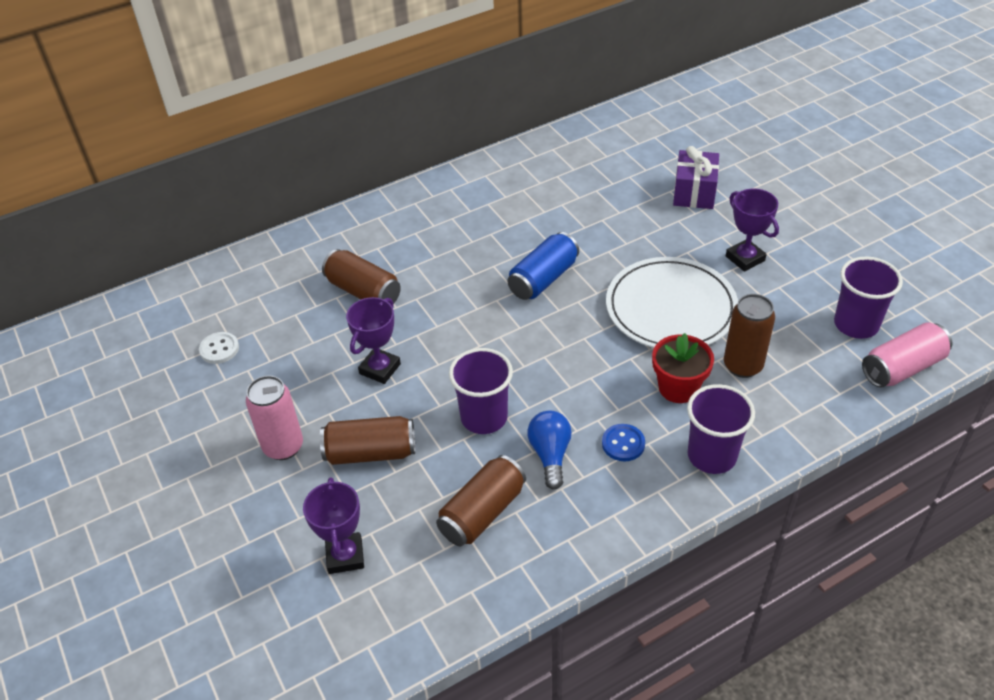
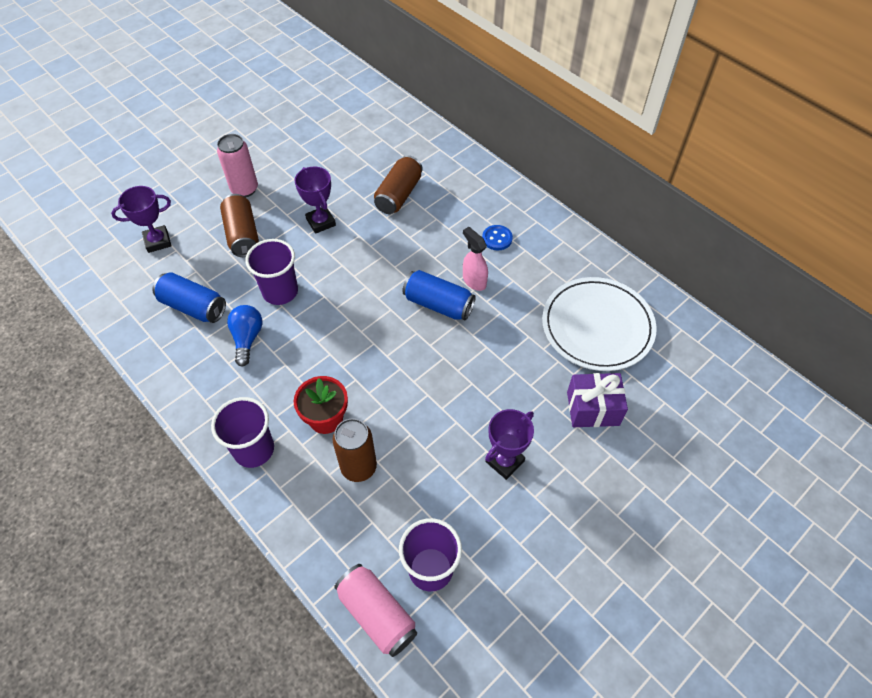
camera: 75 degrees right, 10 degrees up
(219, 349) = (327, 135): white button -> none
(380, 369) = (321, 222): purple trophy -> purple trophy turned 45 degrees clockwise
(482, 512) = (193, 306): brown can -> blue can
(518, 247) = (474, 281): none -> pink spray bottle
(550, 455) = (247, 338): blue light bulb -> blue light bulb turned 75 degrees counterclockwise
(623, 444) = (262, 385): blue button -> blue button (497, 238)
(671, 308) = (421, 403): white plate -> white plate (597, 326)

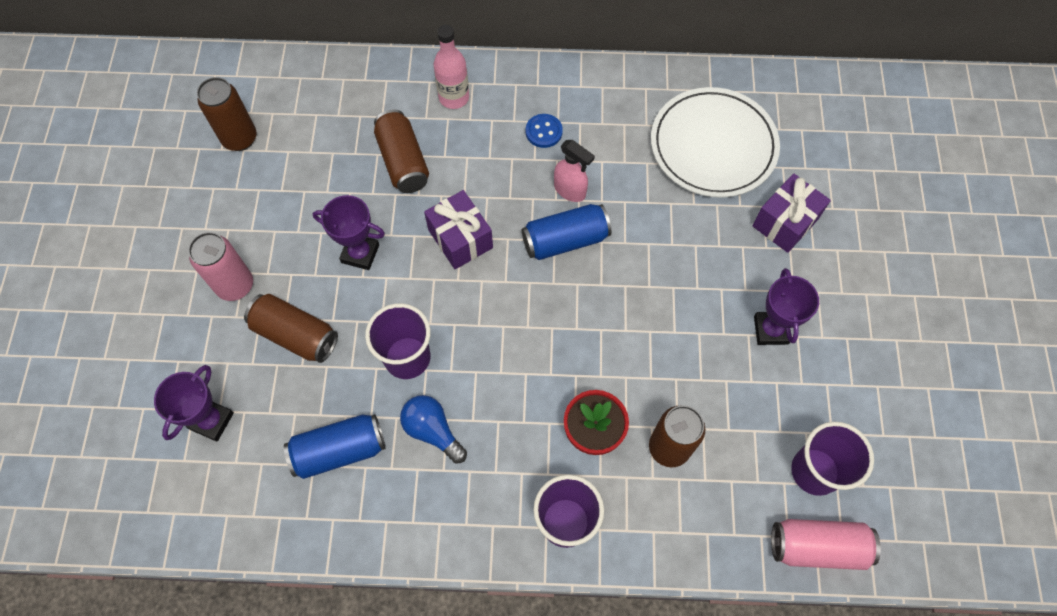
camera: 45 degrees left, 10 degrees up
(331, 124) = (240, 138): none -> brown can
(381, 256) = (460, 239): none -> purple gift
(466, 183) = (454, 97): none -> pink bottle
(474, 281) = (570, 191): pink spray bottle -> pink spray bottle turned 150 degrees counterclockwise

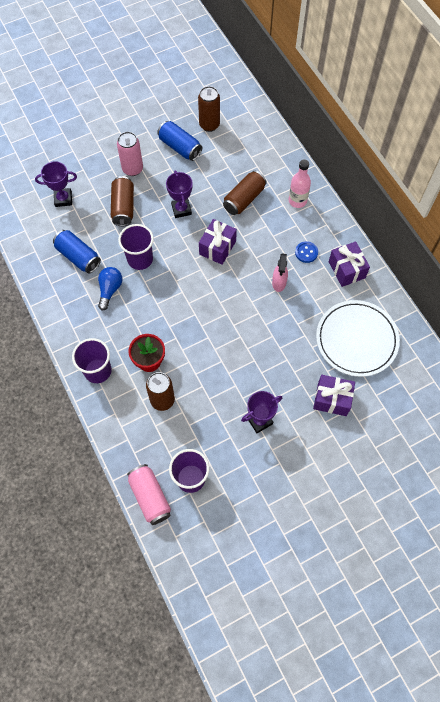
camera: 60 degrees right, 0 degrees up
(565, 240) = (248, 295): blue can -> blue can (180, 147)
(601, 99) = (346, 270): none -> purple gift

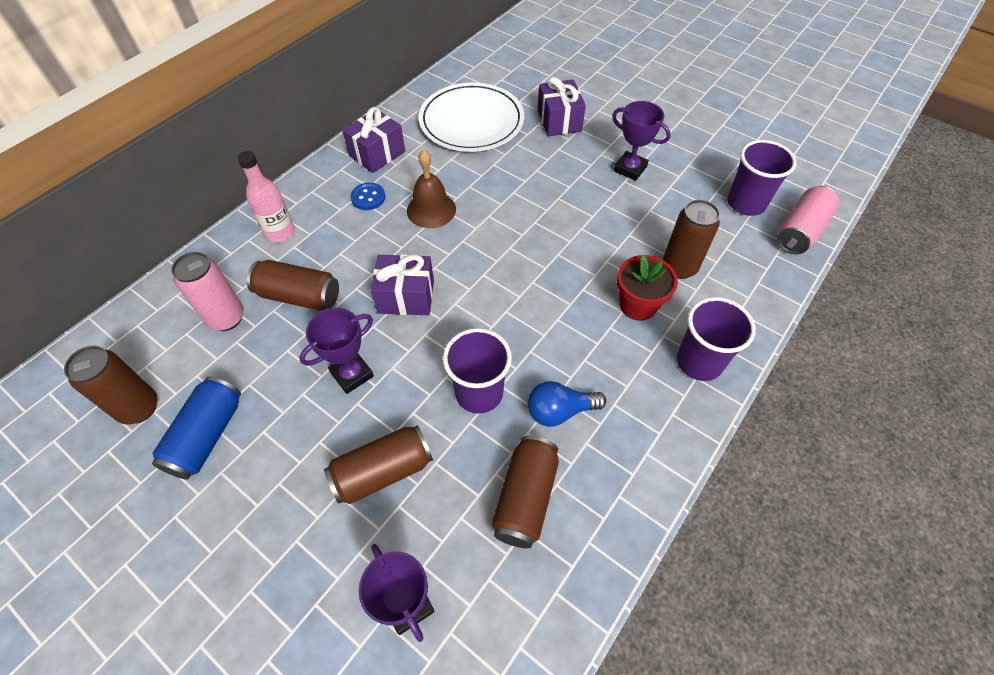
camera: 115 degrees left, 10 degrees down
(78, 256) = (525, 498): blue can -> brown can
(132, 169) = (285, 498): pink can -> pink can (226, 318)
(279, 283) = (431, 210): pink spray bottle -> brown bell

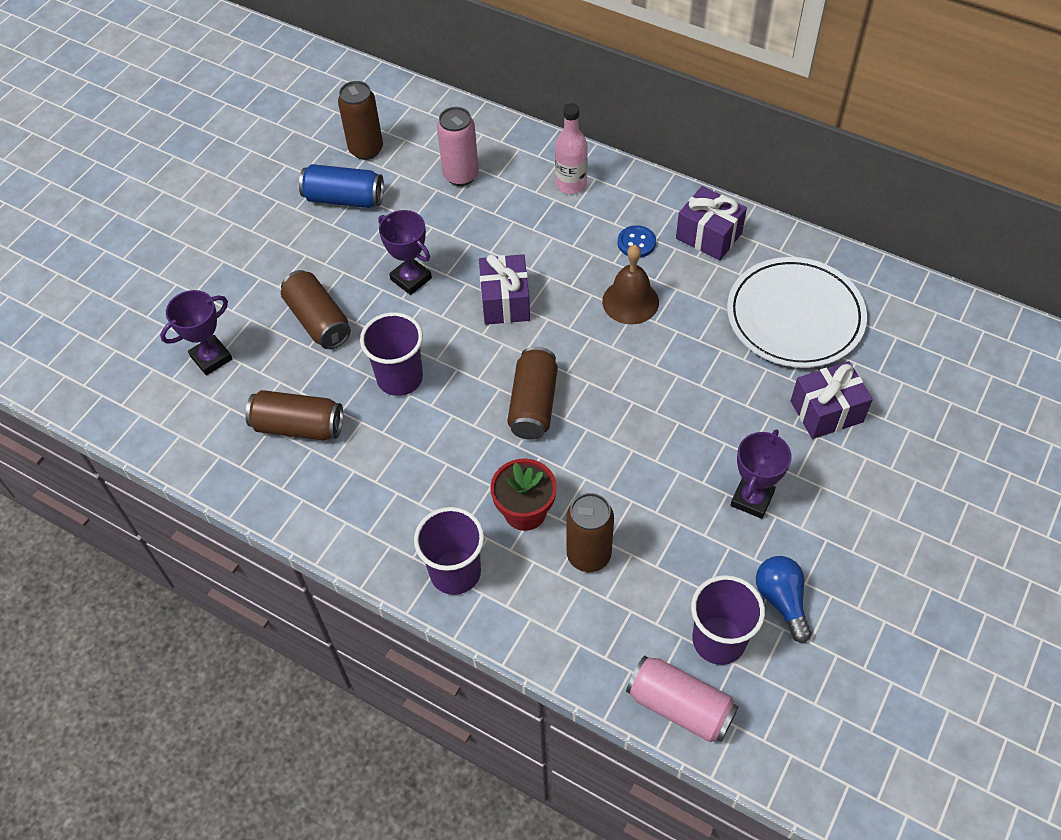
camera: 85 degrees right, 0 degrees up
(299, 296) = (493, 219): brown can -> brown can (533, 404)
(559, 411) = (385, 446): blue light bulb -> blue light bulb (781, 600)

